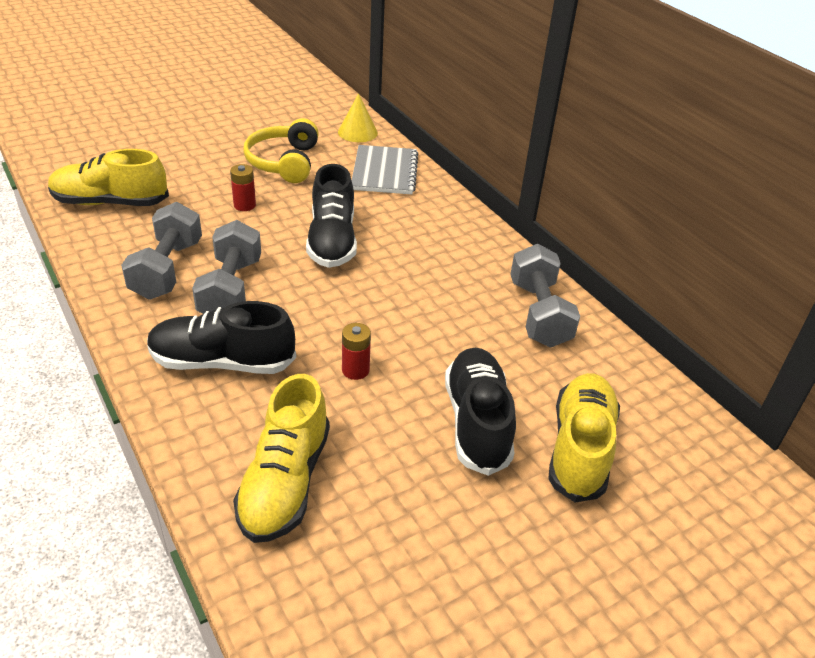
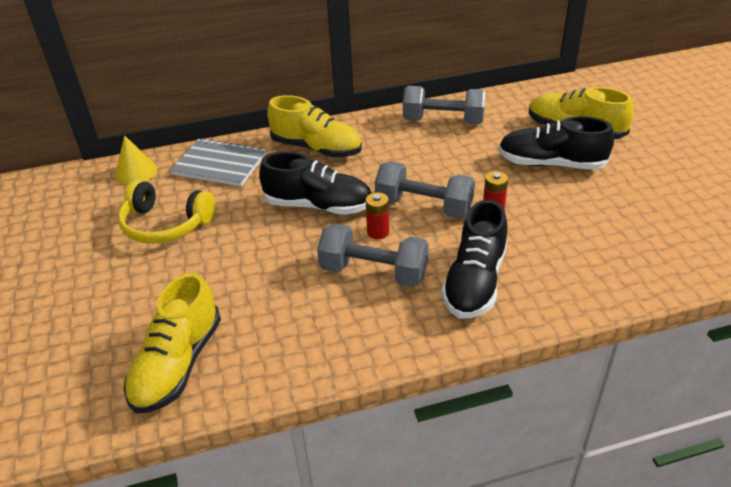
camera: 70 degrees left, 0 degrees up
(167, 269) = (328, 315): grey dumbbell -> grey dumbbell (424, 206)
(244, 205) = (234, 256): red battery -> red battery (378, 232)
(285, 482) = (609, 255): yellow shoe -> yellow shoe (316, 148)

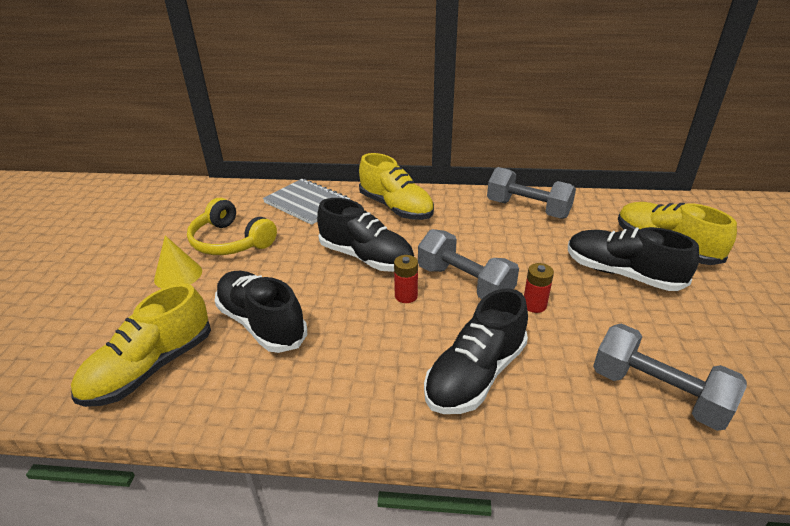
camera: 20 degrees right, 5 degrees down
(136, 172) = (239, 194): yellow cone -> yellow cone (178, 275)
(258, 294) = (261, 323): none -> black shoe
(374, 272) = (378, 334): grey dumbbell -> grey dumbbell (657, 393)

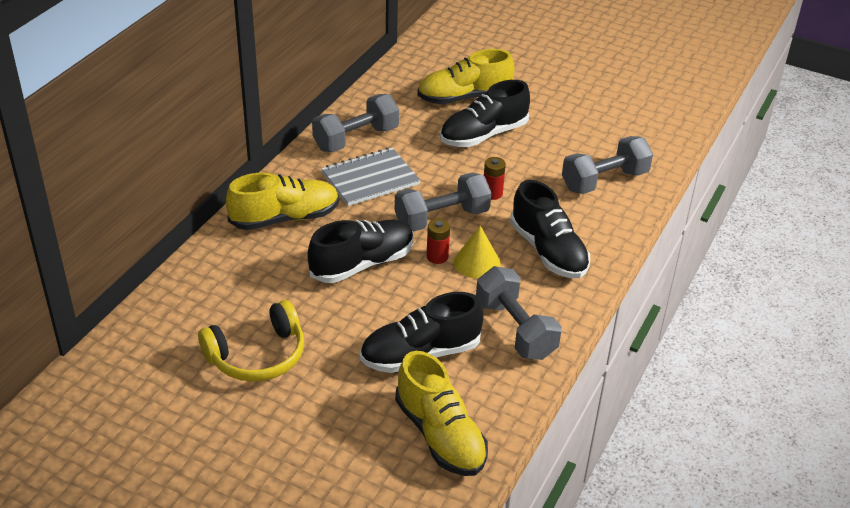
camera: 70 degrees left, 5 degrees up
(178, 275) = (297, 406): yellow cone -> yellow cone (477, 262)
(307, 203) = (218, 280): grey notebook -> grey notebook (370, 179)
(326, 382) = (515, 329): none -> grey dumbbell

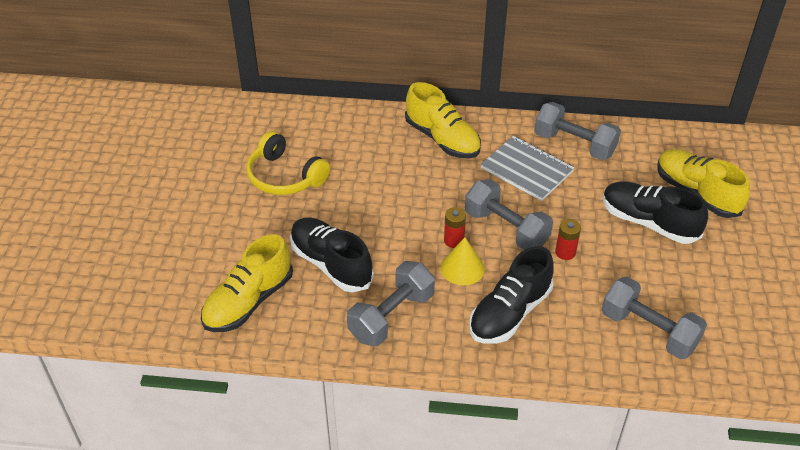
camera: 70 degrees right, 5 degrees up
(362, 264) = (416, 199): black shoe -> none

